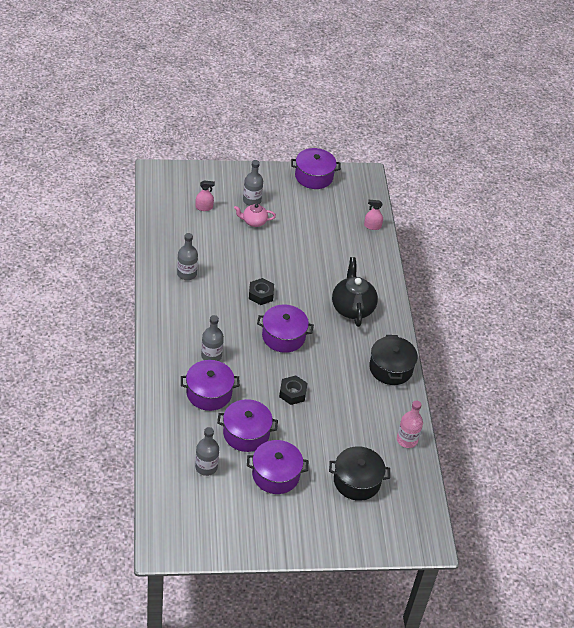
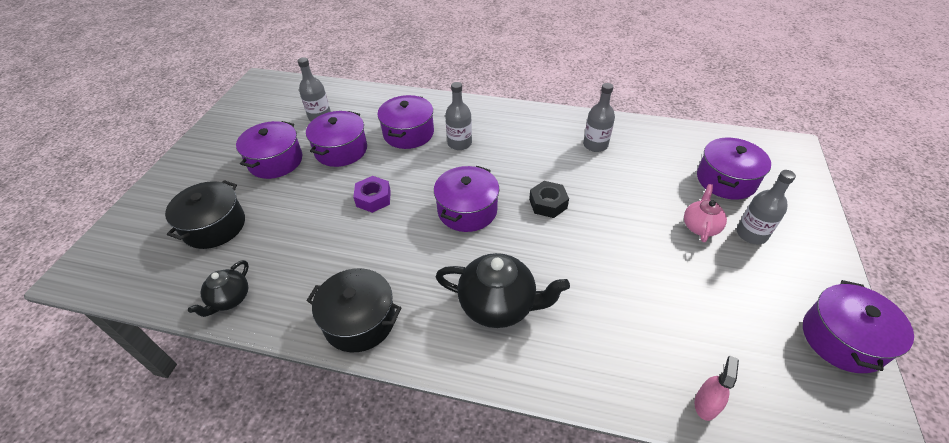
camera: 115 degrees right, 0 degrees up
(204, 207) = (726, 180): pink spray bottle -> purple pot
(292, 393) = (373, 198): black nut -> purple nut
(407, 440) = (229, 299): pink bottle -> black teapot

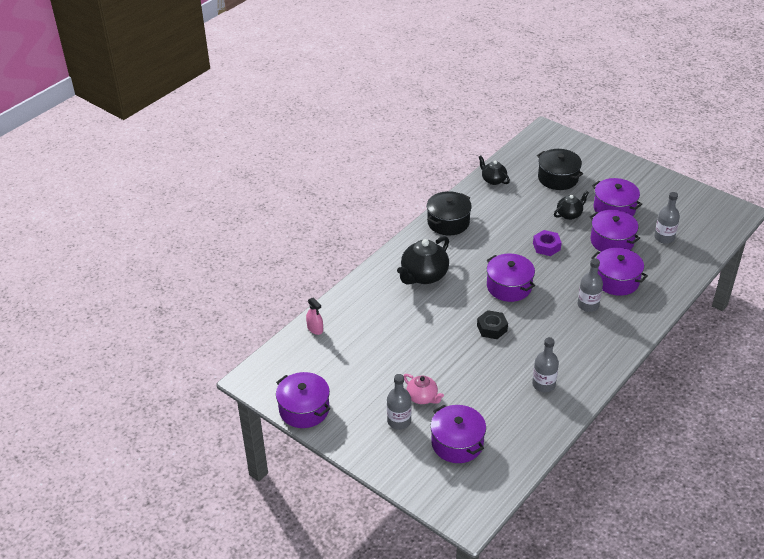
camera: 115 degrees right, 5 degrees down
(298, 195) = (569, 214): none -> black teapot

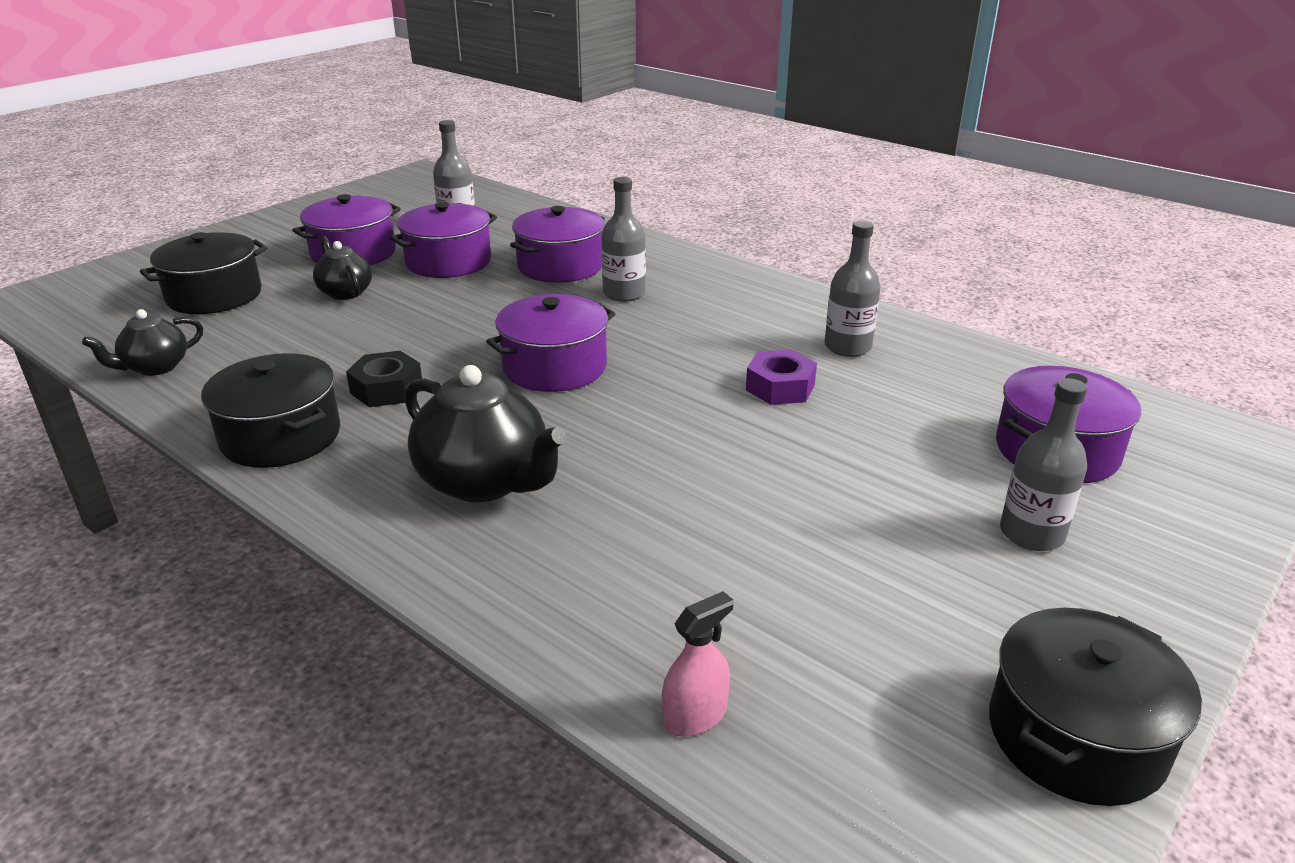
camera: 90 degrees left, 10 degrees down
(304, 409) = (1075, 735): purple pot -> black pot
(422, 397) = (936, 494): pink teapot -> none
(492, 328) = (689, 393): black nut -> black nut (387, 389)
(546, 246) = (436, 320): purple nut -> purple nut (780, 387)

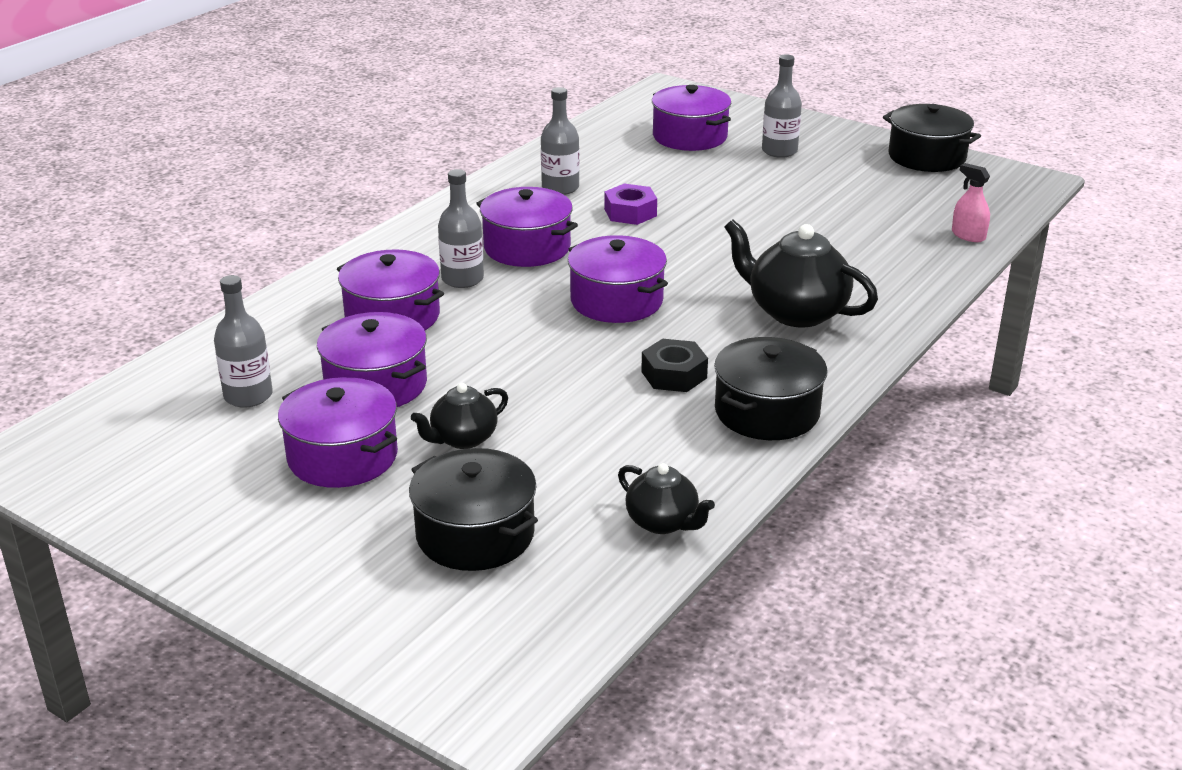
camera: 95 degrees left, 0 degrees up
(485, 481) = (795, 312): black teapot -> black teapot turned 90 degrees counterclockwise
(689, 324) = (527, 247): none -> purple pot

